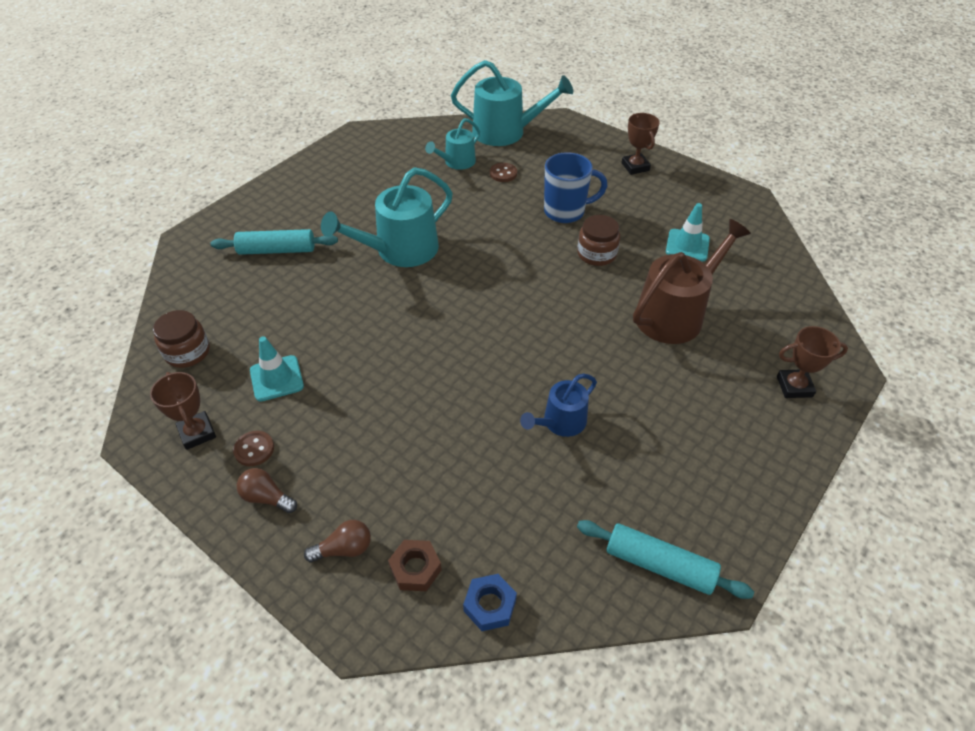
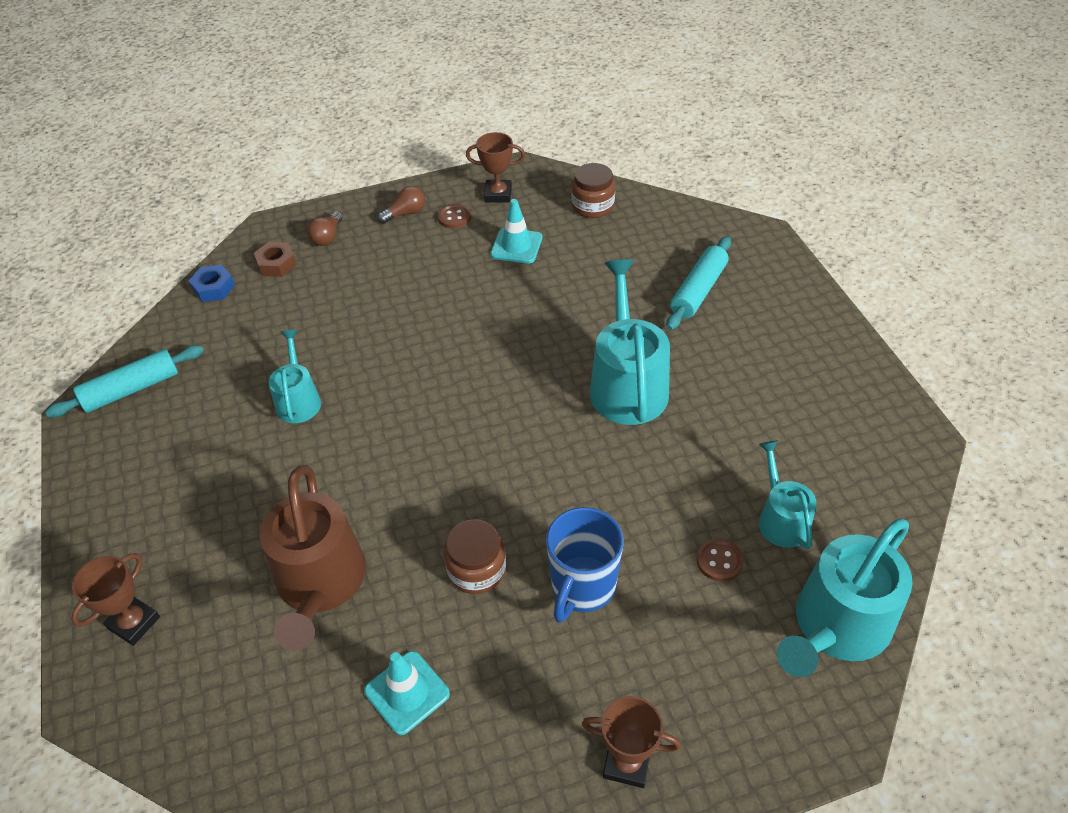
camera: 125 degrees right, 0 degrees up
(560, 422) = (298, 400): blue watering can -> turquoise watering can

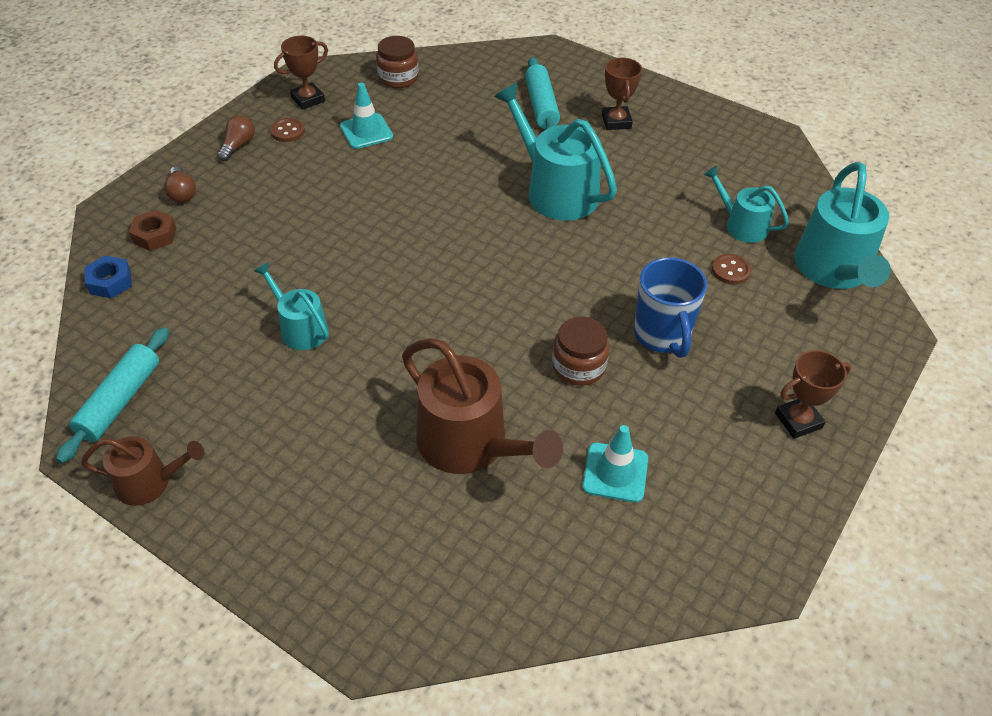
camera: 40 degrees left, 0 degrees up
(89, 466) = (149, 482): none -> brown watering can
(134, 622) = (340, 567): brown trophy -> brown trophy (616, 121)

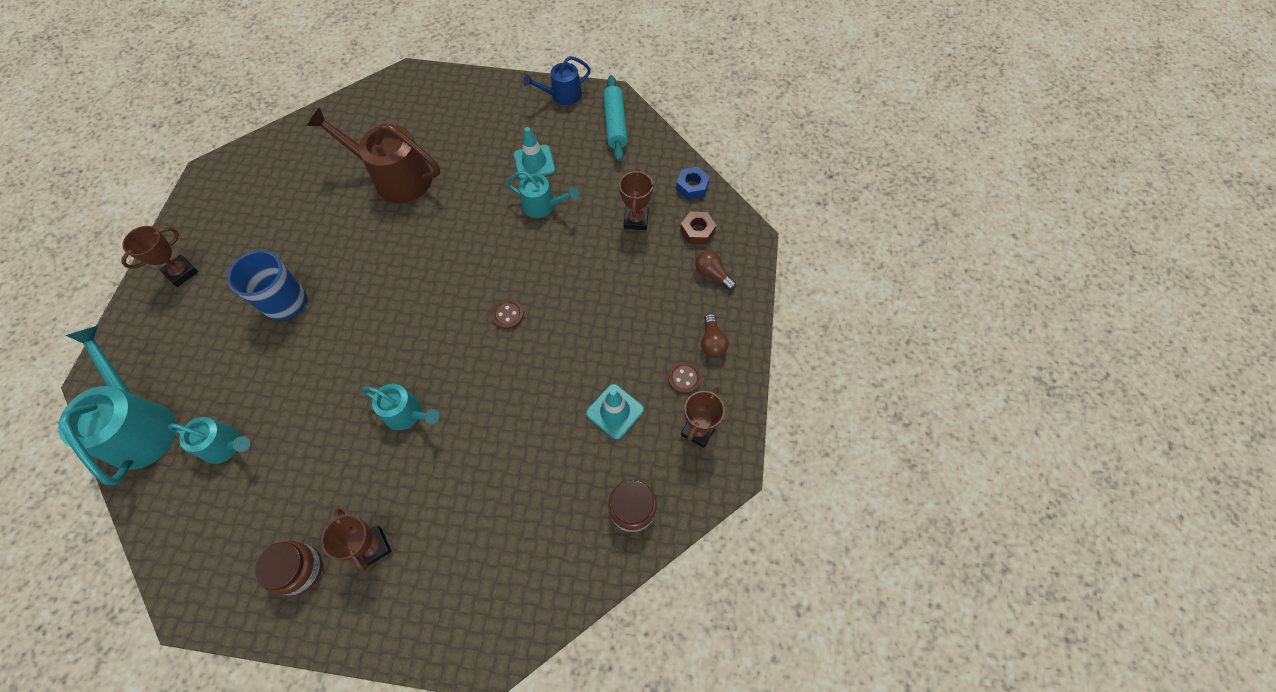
camera: 155 degrees right, 15 degrees up
(149, 482) = (562, 95): brown watering can -> blue watering can
(208, 271) = (636, 220): none -> brown trophy
(541, 106) = (461, 535): turquoise rolling pin -> none
(556, 191) = (407, 414): turquoise watering can -> turquoise watering can, size x0.57
(578, 366) = (341, 253): brown jar -> brown jar (299, 569)
(615, 472) = (301, 194): turquoise traffic cone -> turquoise traffic cone (534, 162)
(731, 270) = (234, 386): brown button -> brown button (508, 315)

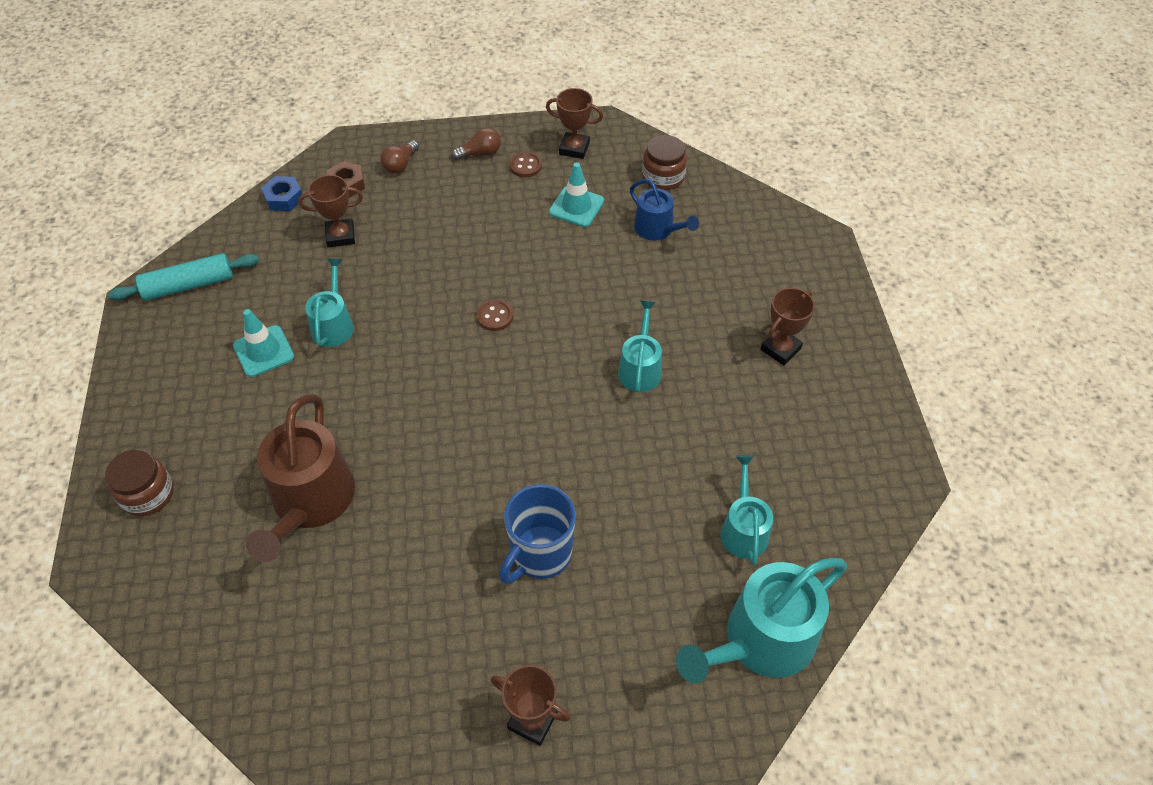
camera: 105 degrees left, 10 degrees down
(299, 569) = (829, 400): brown jar -> brown jar (147, 494)
(562, 95) = (136, 352): blue watering can -> blue watering can (657, 229)

